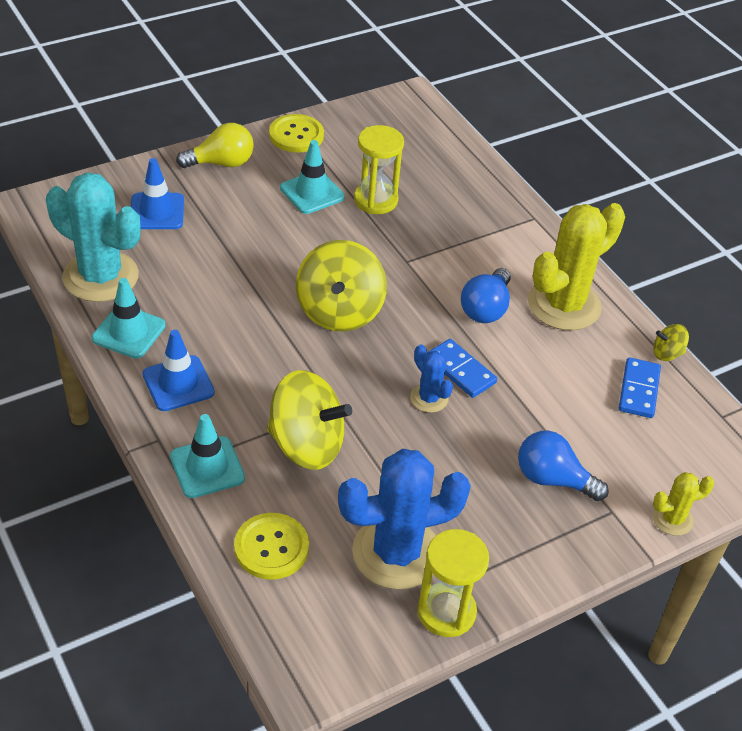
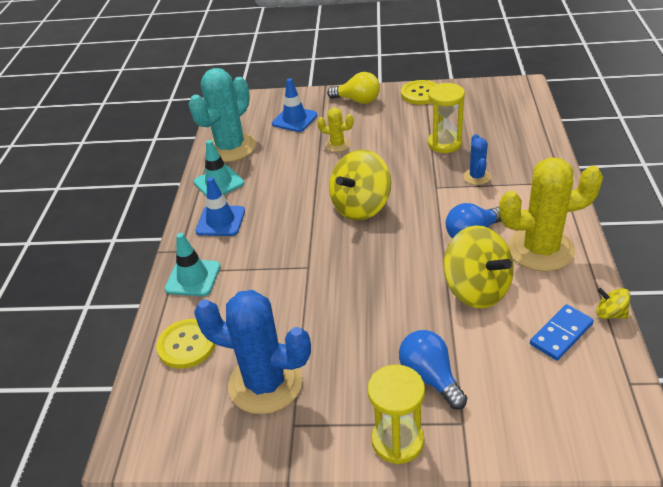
camera: 40 degrees right, 5 degrees down
(100, 277) = (230, 148): turquoise cactus -> turquoise cactus turned 60 degrees clockwise
(306, 445) = (266, 285): yellow spinning top -> yellow spinning top (476, 289)
(312, 192) = (403, 129): turquoise traffic cone -> none
(429, 398) = (378, 283): blue cactus -> blue cactus (476, 177)
(446, 612) = (265, 444): yellow hourglass -> yellow hourglass (397, 440)
(460, 370) = (418, 271): blue domino -> none
(672, 519) = (515, 453): yellow cactus -> yellow cactus (337, 145)

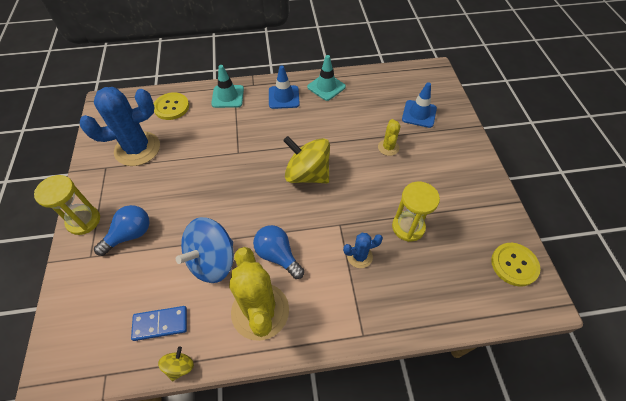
camera: 75 degrees right, 15 degrees up
(230, 148) = (370, 84): turquoise cactus -> none
(265, 383) = (137, 149): blue cactus -> blue cactus turned 60 degrees clockwise
(358, 100) = (462, 152): yellow light bulb -> none
(420, 94) = (491, 201): yellow button -> yellow button (514, 265)
(476, 289) = (212, 261): yellow spinning top -> blue spinning top
(561, 334) = (160, 323): blue domino -> blue domino turned 45 degrees counterclockwise

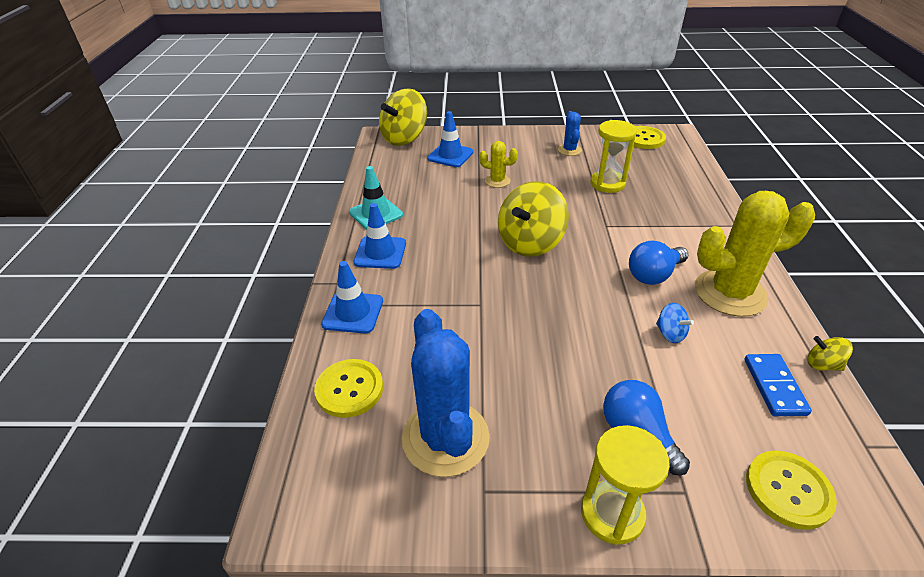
camera: 80 degrees left, 15 degrees down
(81, 312) = (788, 490): none -> yellow button
(212, 261) = (670, 334): blue spinning top -> blue spinning top, size x0.45
(228, 96) = (353, 312): turquoise traffic cone -> blue traffic cone
(359, 256) = (647, 217): blue cactus -> blue cactus (569, 150)
(436, 83) = (404, 138): none -> yellow spinning top

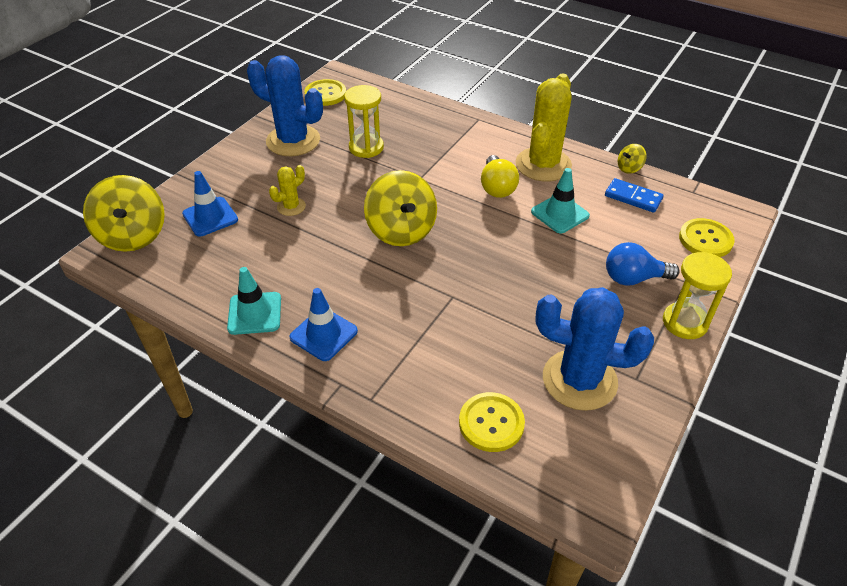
camera: 60 degrees left, 5 degrees up
(353, 312) = (395, 387): blue traffic cone -> none
(569, 150) = (293, 141): blue cactus -> blue cactus, size x2.09
(653, 275) = (497, 187): blue light bulb -> yellow light bulb
(670, 334) = (560, 214): blue spinning top -> turquoise traffic cone

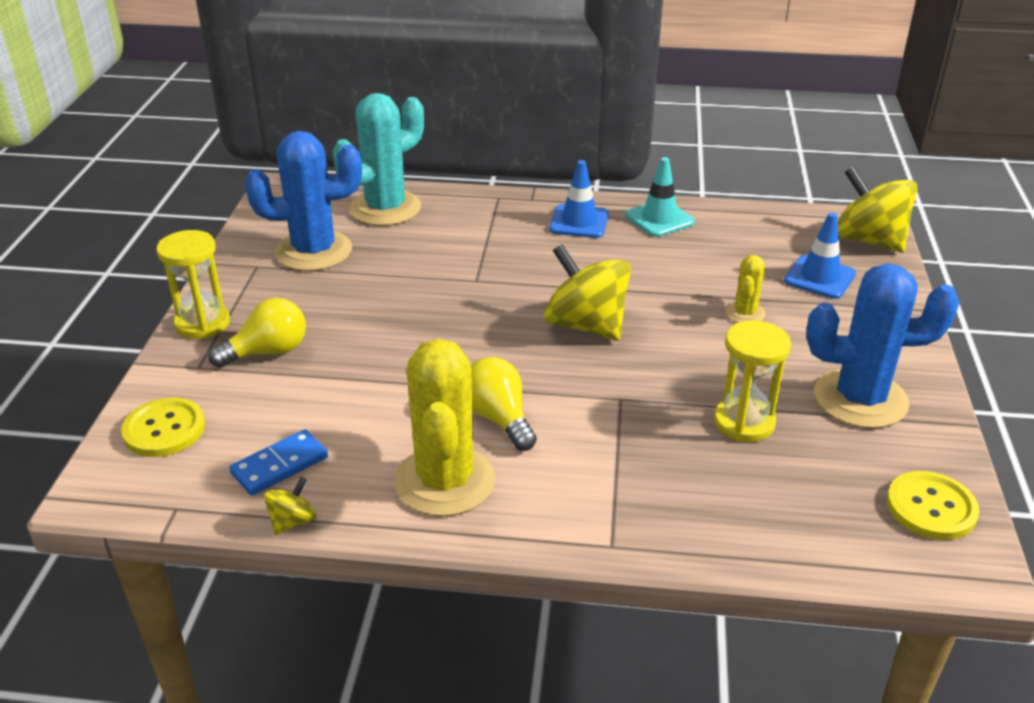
camera: 155 degrees right, 10 degrees down
(491, 423) = (385, 208): yellow button -> turquoise cactus
(560, 214) = (388, 406): turquoise traffic cone -> none
(633, 197) = (279, 465): blue domino -> blue domino turned 45 degrees counterclockwise
(633, 278) = (268, 352): blue light bulb -> yellow light bulb

